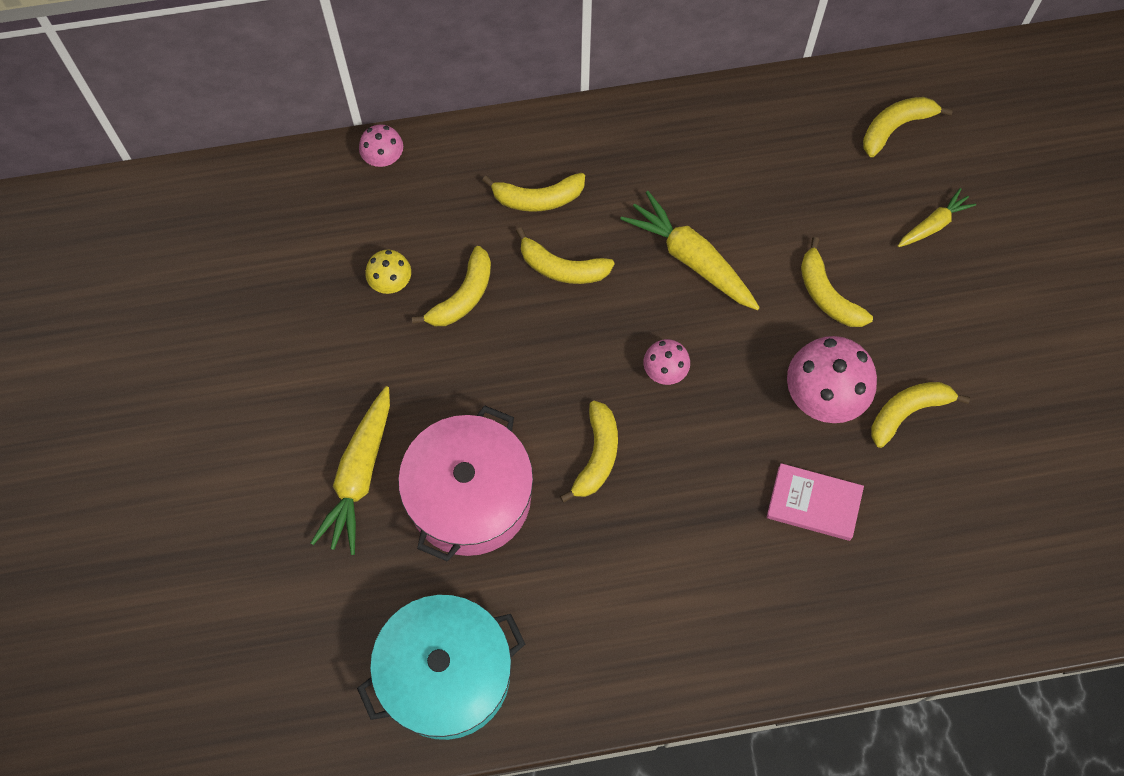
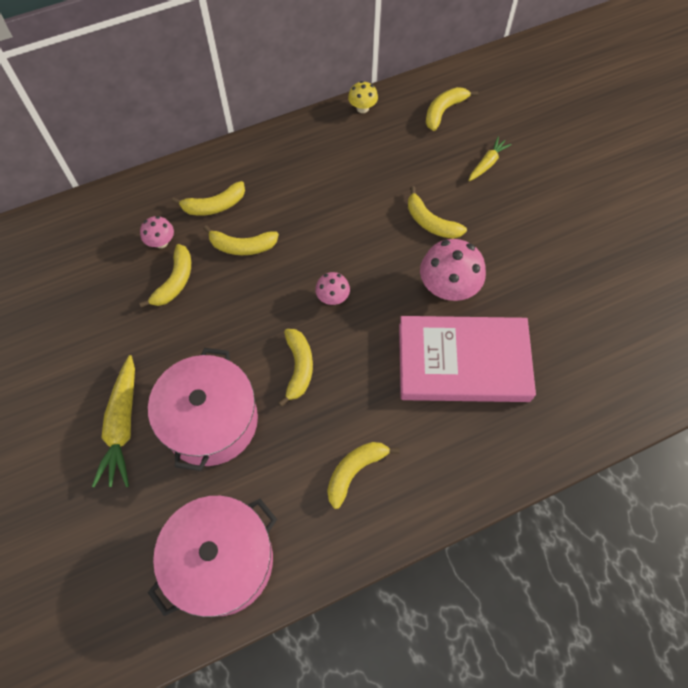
camera: 15 degrees left, 5 degrees down
(383, 158) = (98, 203): pink mushroom -> pink mushroom (161, 242)
(391, 282) = (120, 284): yellow mushroom -> yellow mushroom (362, 108)
(446, 674) = (221, 561): turquoise pot -> pink pot
(692, 259) = (332, 221): yellow carrot -> none
(813, 503) = (463, 362): pink book -> pink book, size x2.01
(907, 412) = (508, 285): yellow banana -> yellow banana (355, 471)

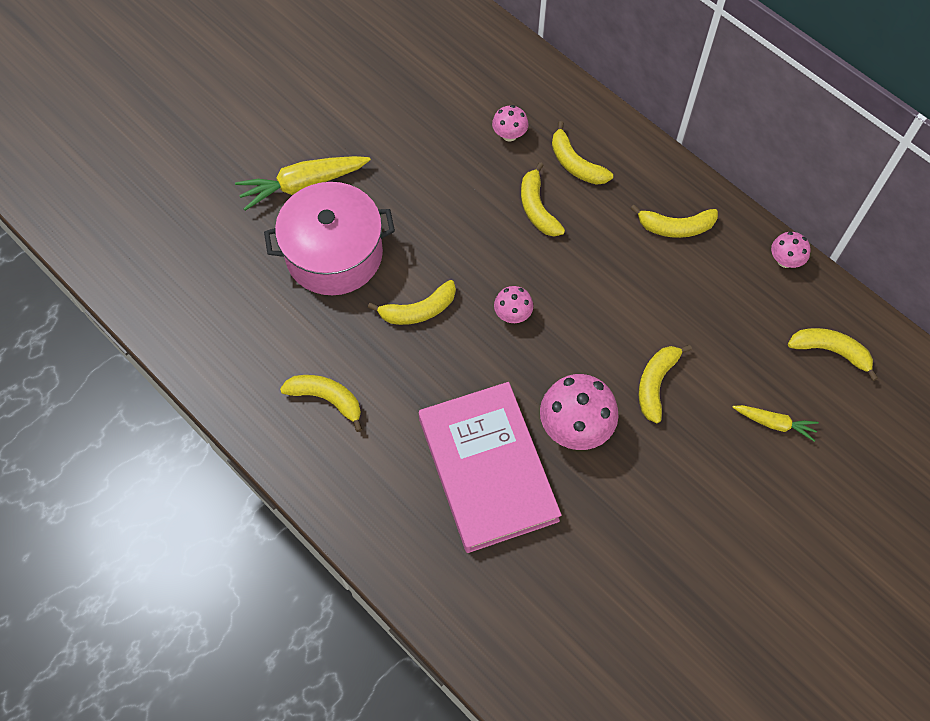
camera: 70 degrees right, 0 degrees up
(175, 281) = (470, 165): yellow banana -> yellow banana (675, 227)
(221, 561) = (205, 314): pink pot -> none
(362, 108) = (785, 260): yellow mushroom -> pink mushroom

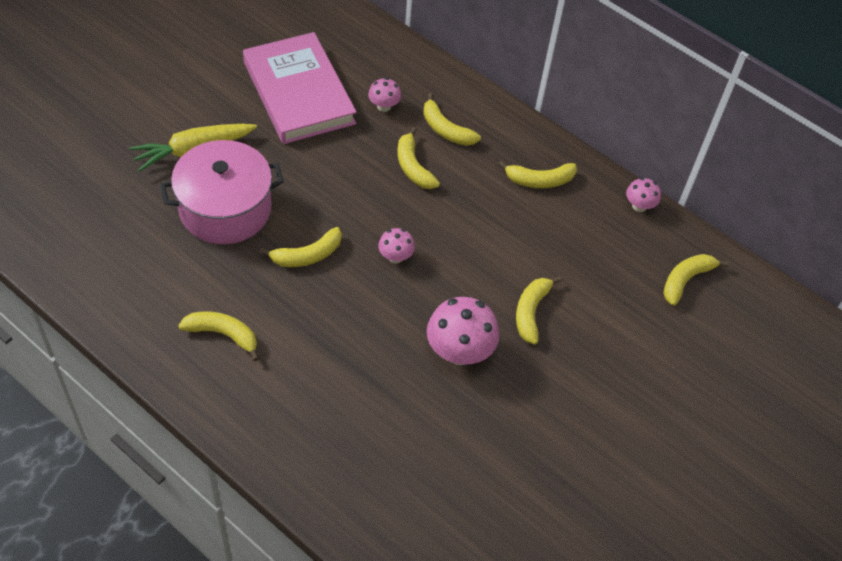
camera: 10 degrees left, 10 degrees down
(487, 469) = (379, 391): pink book -> pink book (298, 93)
(774, 423) = (640, 342): yellow carrot -> none
(830, 351) = (685, 280): yellow banana -> yellow banana turned 60 degrees counterclockwise

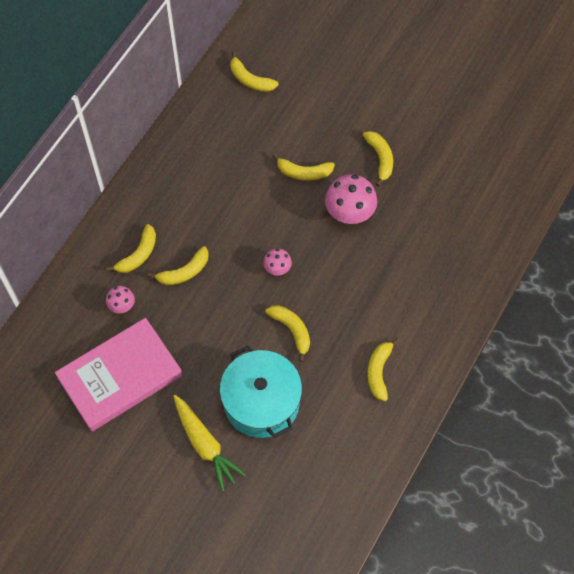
camera: 95 degrees left, 10 degrees up
(225, 209) = (261, 402): pink pot -> turquoise pot
(539, 180) = (178, 181): yellow banana -> yellow banana (380, 158)
(639, 206) = (188, 112): pink mushroom -> none

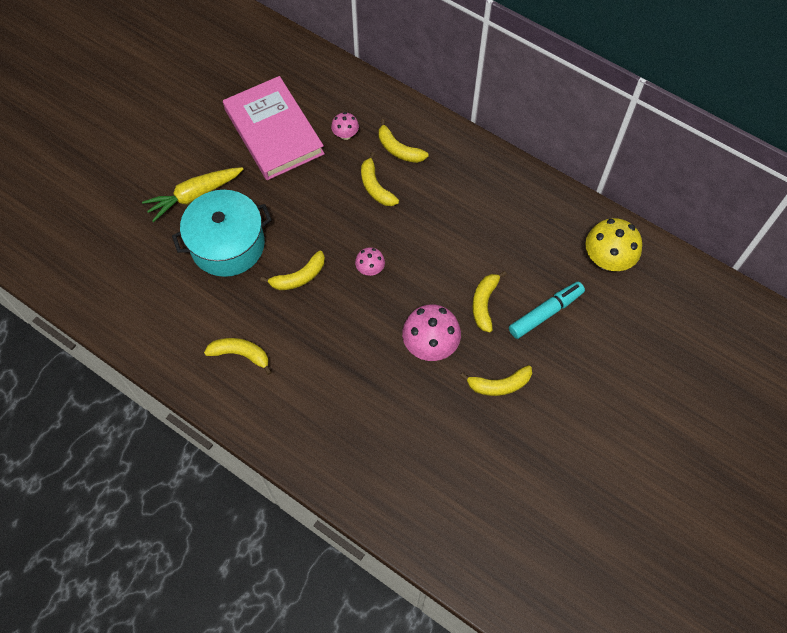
camera: 95 degrees right, 0 degrees up
(250, 79) = (607, 260): yellow banana -> yellow mushroom
(308, 125) = (545, 313): none -> turquoise marker

